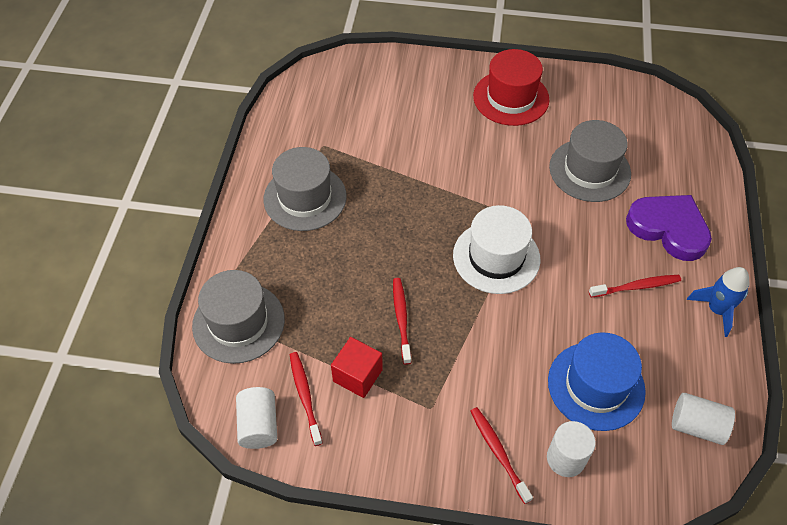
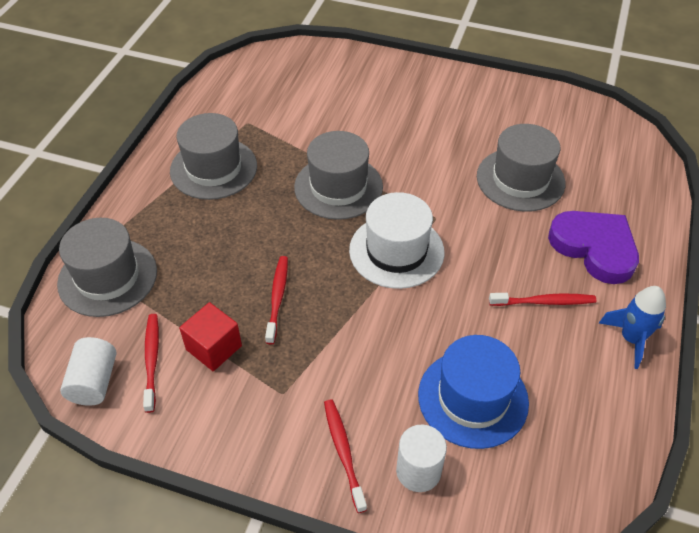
camera: 10 degrees right, 5 degrees down
(427, 200) = (338, 187): none -> grey hat
(511, 98) = (453, 101): red hat -> none
(696, 426) = (580, 460): white cylinder -> none

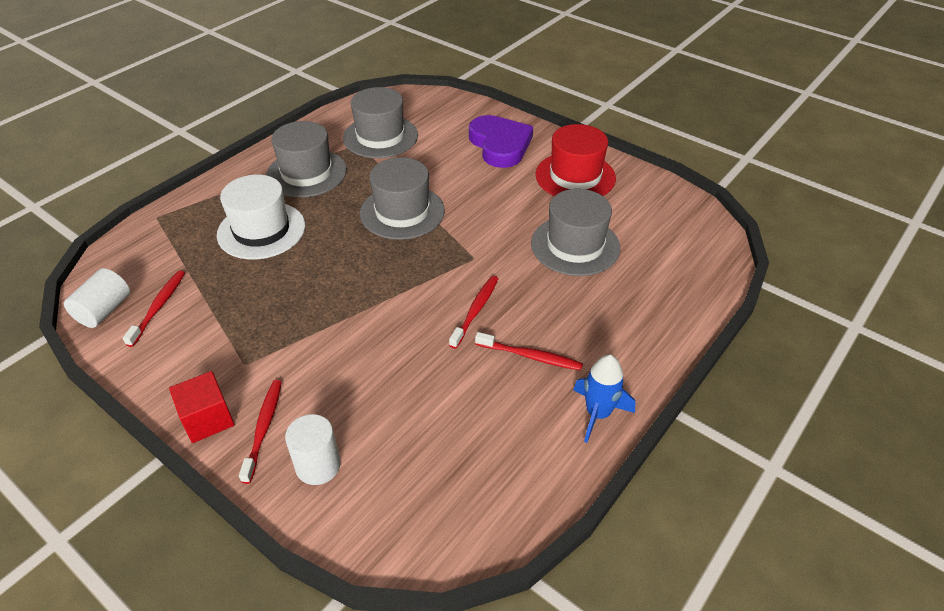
camera: 20 degrees right, 5 degrees down
(107, 277) = (168, 235): grey hat -> grey hat (380, 137)
(214, 347) = (213, 311): red cube -> red cube (208, 419)
(277, 298) = (291, 287): red toothbrush -> red toothbrush (475, 311)
(396, 251) = (419, 276): white hat -> white hat (261, 230)
(473, 398) = (408, 419): blue hat -> none
(480, 107) = (575, 176): none -> red hat
(594, 248) = (612, 322): purple heart -> purple heart (500, 145)

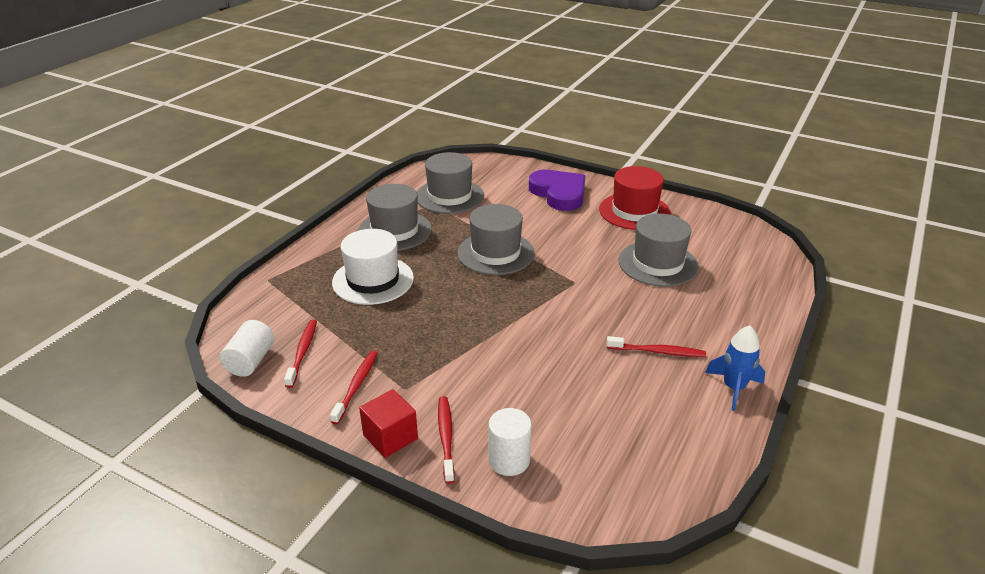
camera: 10 degrees left, 10 degrees down
(475, 311) = (594, 322): red toothbrush -> red toothbrush (356, 386)

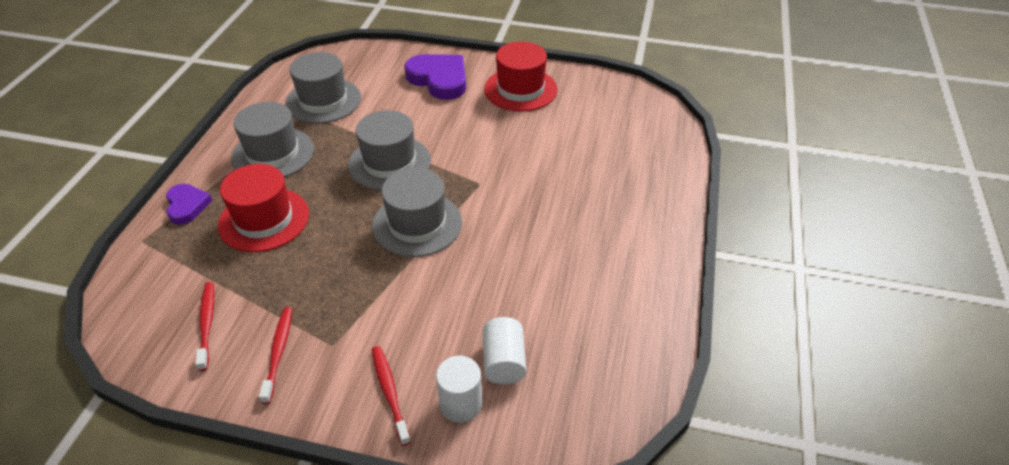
camera: 15 degrees left, 10 degrees up
(250, 361) = (149, 347): white cylinder -> white cylinder (503, 362)
(311, 259) = (187, 206): none -> purple heart
(373, 280) = (264, 219): white hat -> red hat
(390, 437) = (331, 405): red cube -> none
(657, 263) = (557, 147): grey hat -> grey hat (417, 224)
(657, 351) = (578, 248): red toothbrush -> none
(733, 388) = (657, 275): blue rocket -> none

